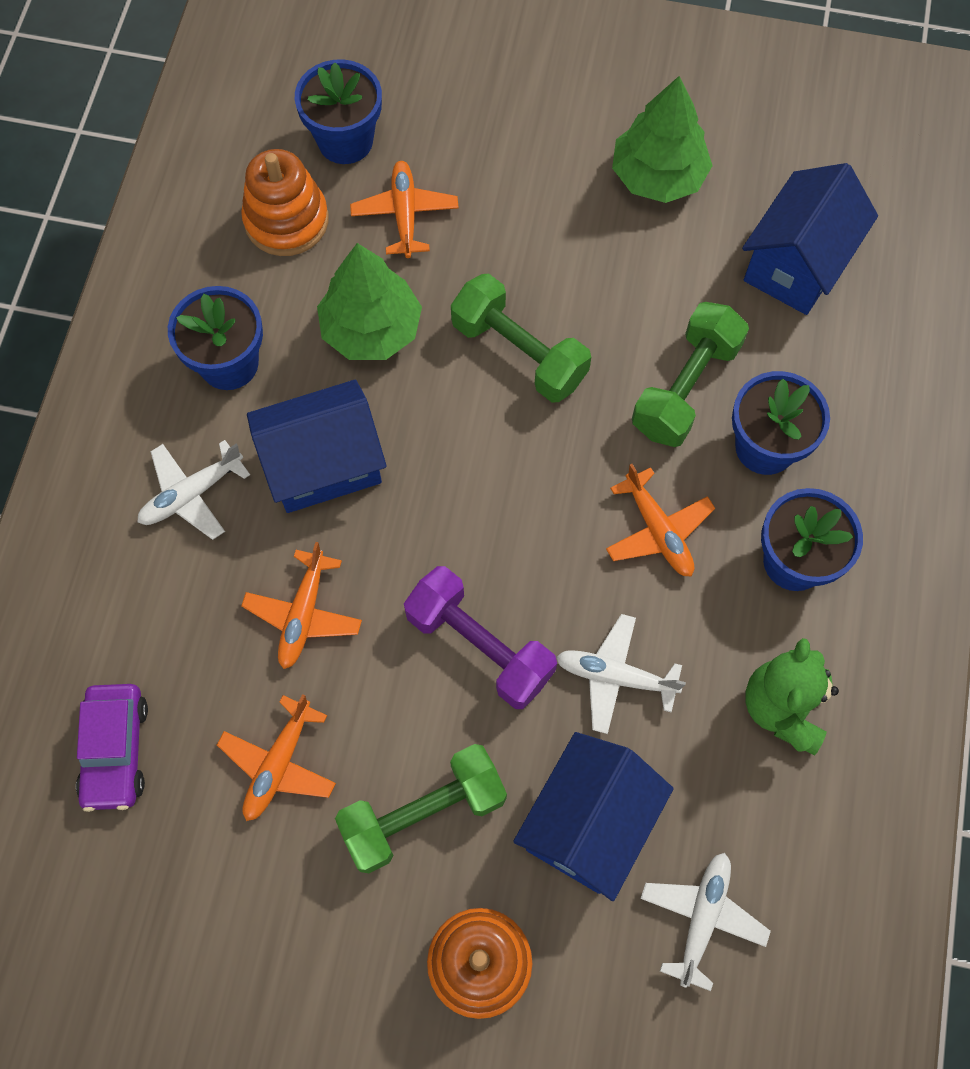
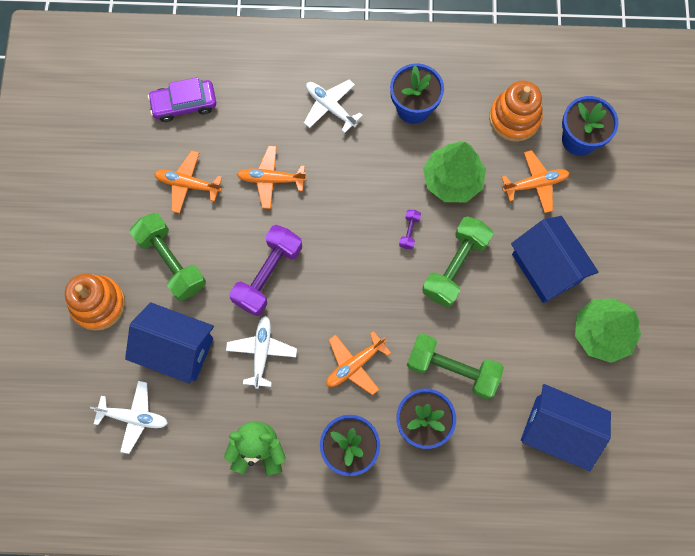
camera: 80 degrees right, 5 degrees up
(323, 465) = (361, 171): blue house -> blue house (546, 268)
(446, 409) = (409, 232): none -> purple dumbbell

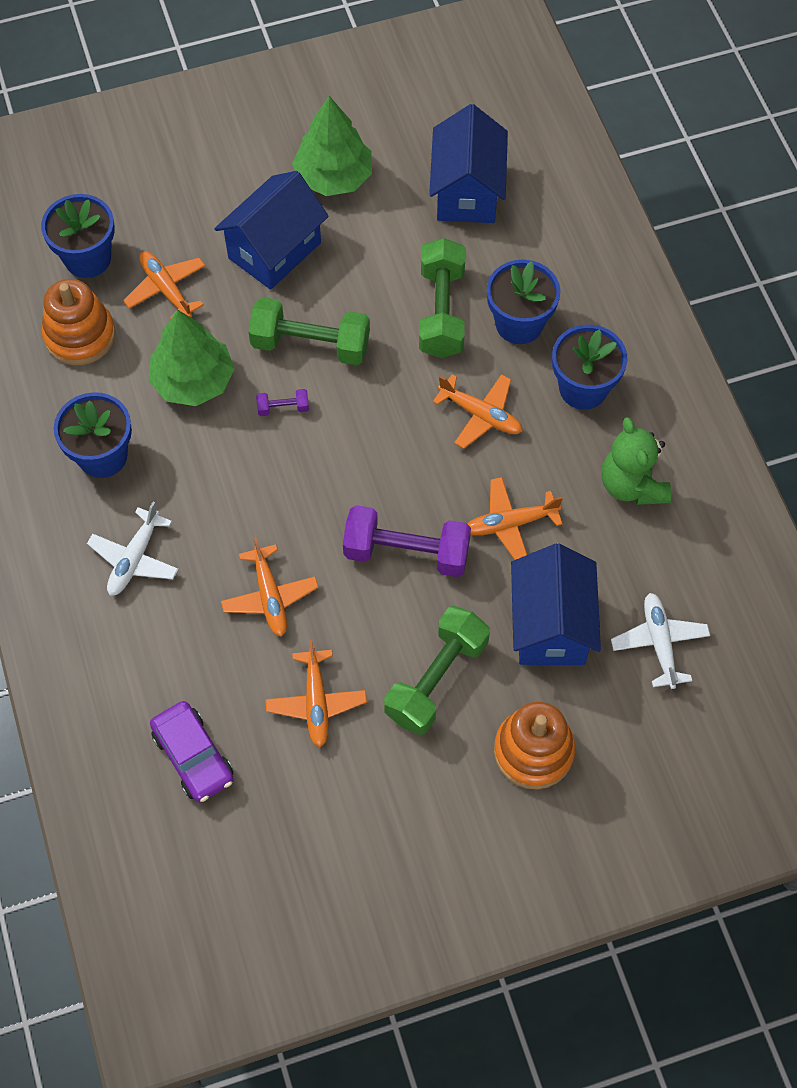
camera: 110 degrees left, 10 degrees down
(262, 352) = (510, 524): white plane -> orange plane

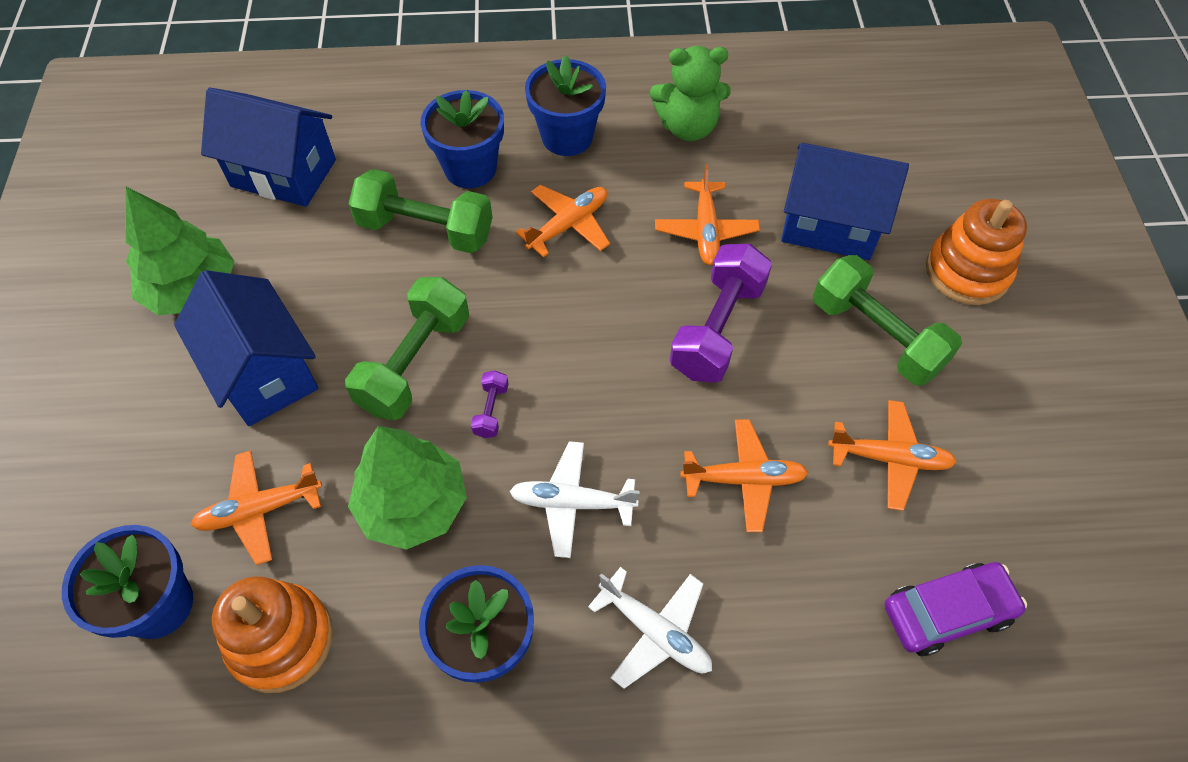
camera: 75 degrees left, 5 degrees down
(659, 643) = (862, 148): white plane -> white plane (572, 503)

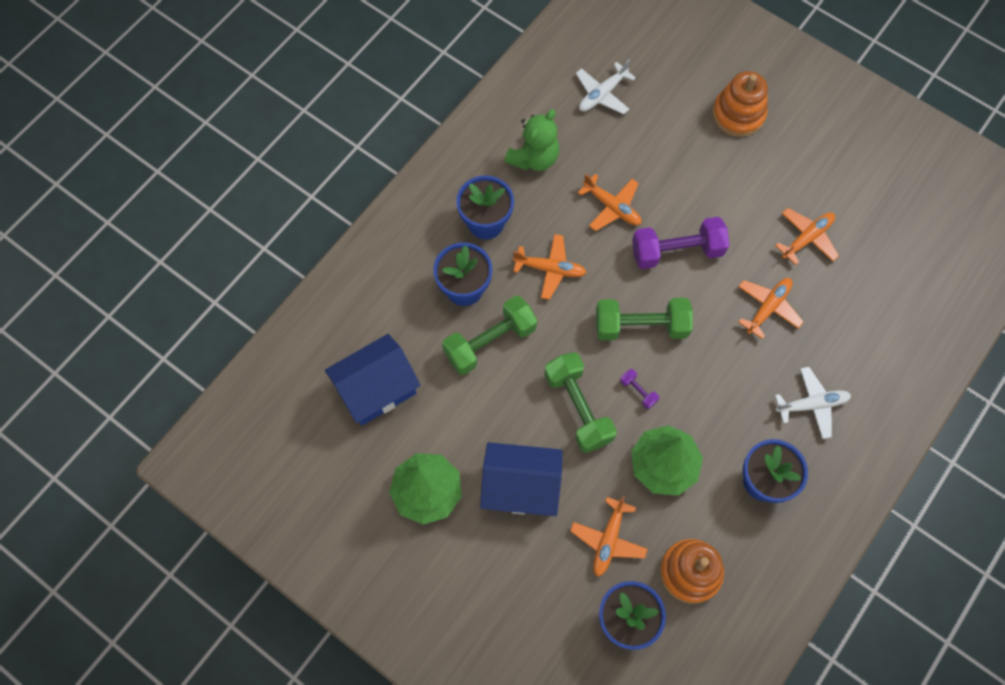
camera: 50 degrees left, 10 degrees up
(568, 225) = (550, 269): orange plane -> orange plane turned 105 degrees clockwise
(572, 503) = (720, 392): white plane -> white plane (602, 94)
(717, 328) = (677, 251): purple dumbbell -> purple dumbbell turned 75 degrees counterclockwise
(829, 225) = (659, 148): blue house -> none
(876, 336) = (740, 186): green dumbbell -> green dumbbell (640, 326)
(947, 612) = (893, 280): purple car -> none

